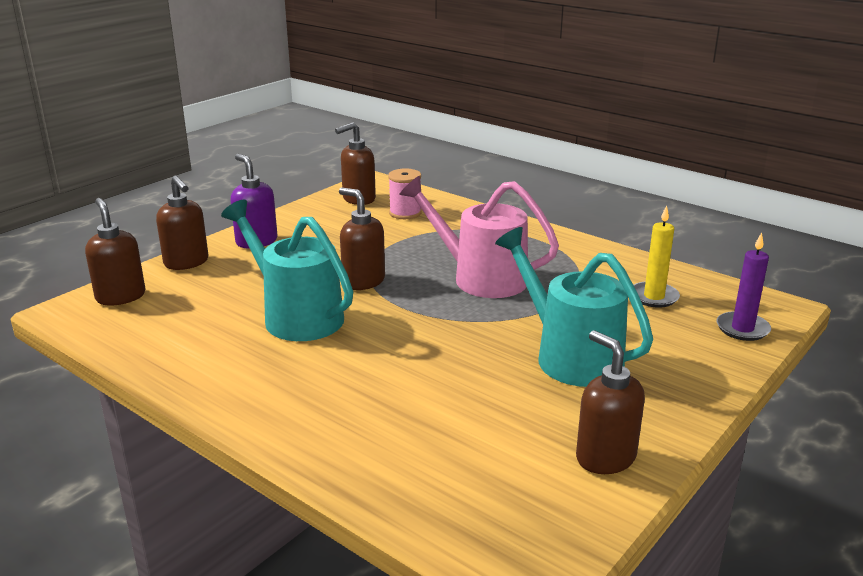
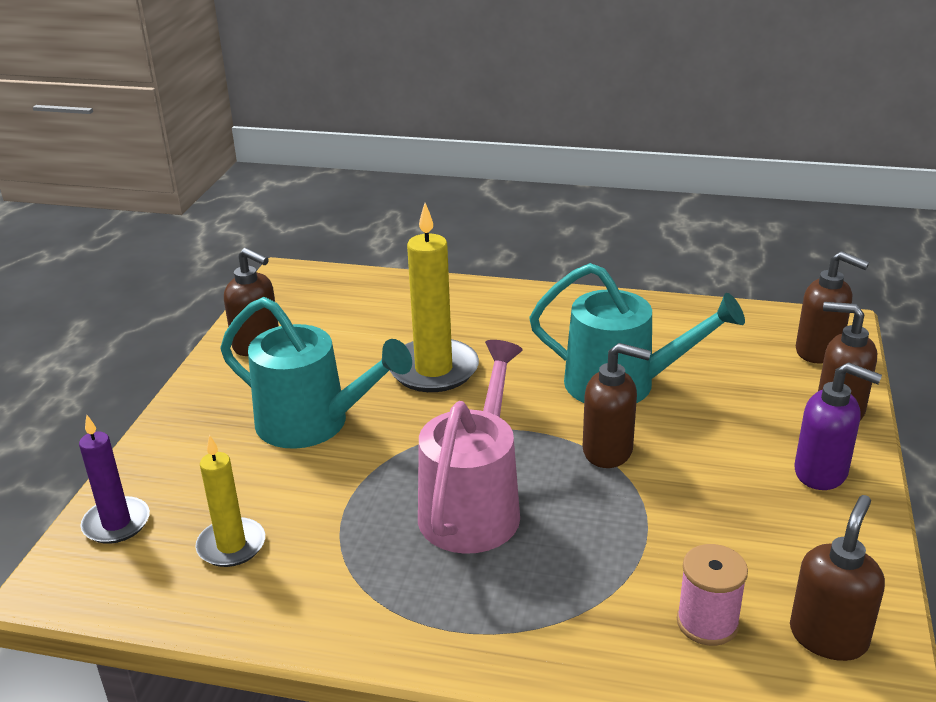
camera: 155 degrees right, 5 degrees up
(435, 372) = (433, 370): none -> yellow candle
(480, 278) = (474, 505): pink watering can -> pink watering can turned 75 degrees counterclockwise

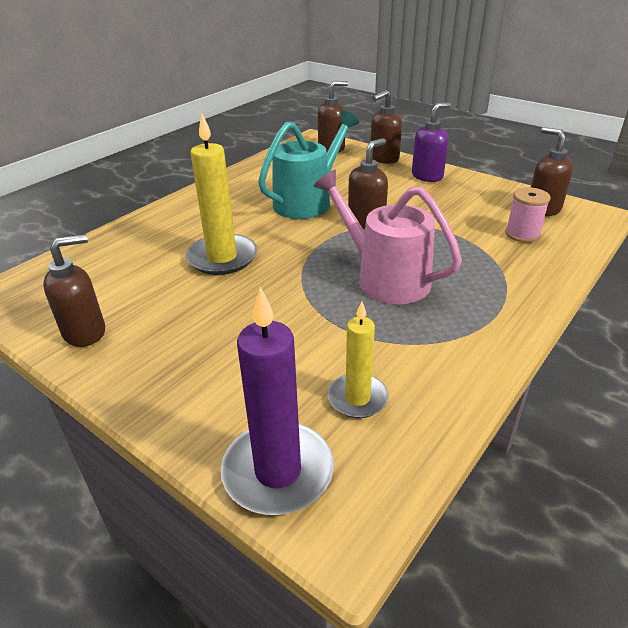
camera: 65 degrees left, 5 degrees up
(116, 523) = (278, 471): purple candle -> purple candle, size x1.63
(314, 424) = (235, 324): turquoise watering can -> none

